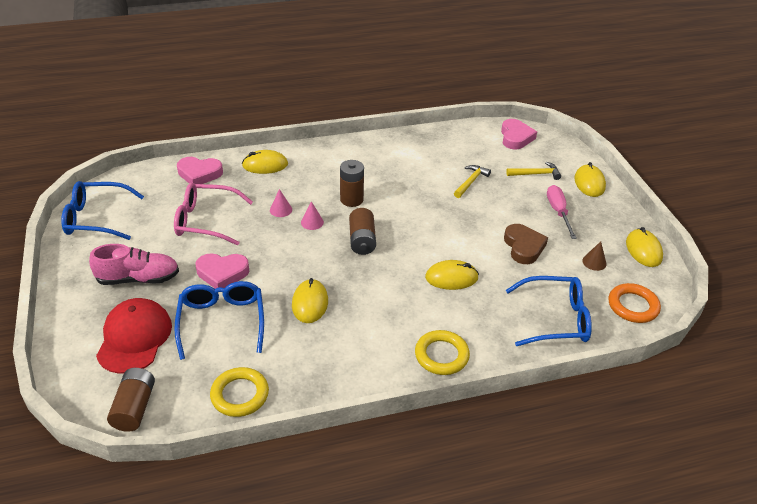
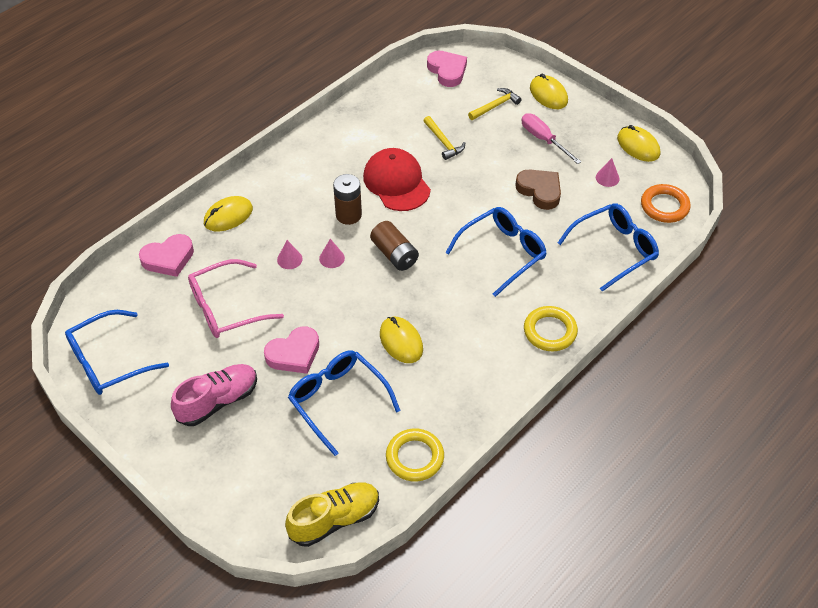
camera: 30 degrees left, 10 degrees up
(134, 338) = (272, 459): red cap -> red cap (396, 182)
(134, 408) = (334, 519): brown battery -> yellow shoe
(451, 278) = (502, 253): yellow mouse -> blue glasses
(470, 182) = (443, 142): yellow hammer -> yellow hammer turned 150 degrees clockwise
(594, 262) = (607, 178): brown cone -> pink cone

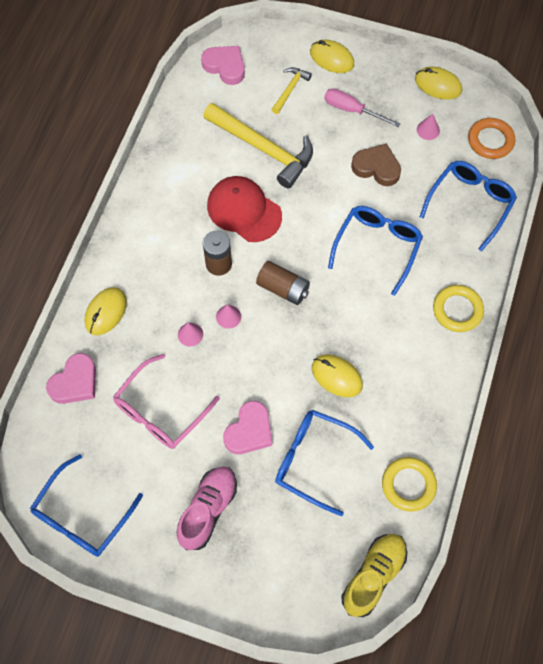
camera: 25 degrees left, 15 degrees up
(443, 142) = (263, 148): yellow hammer -> yellow hammer, size x2.03

